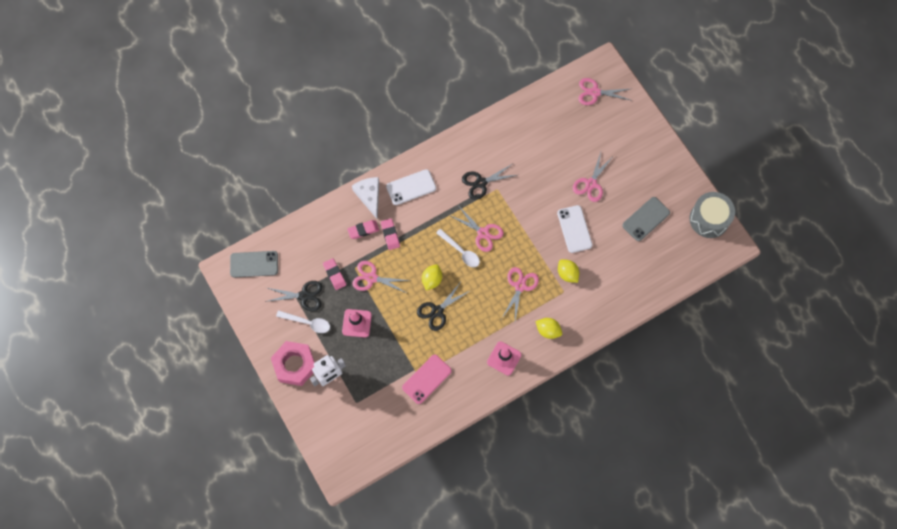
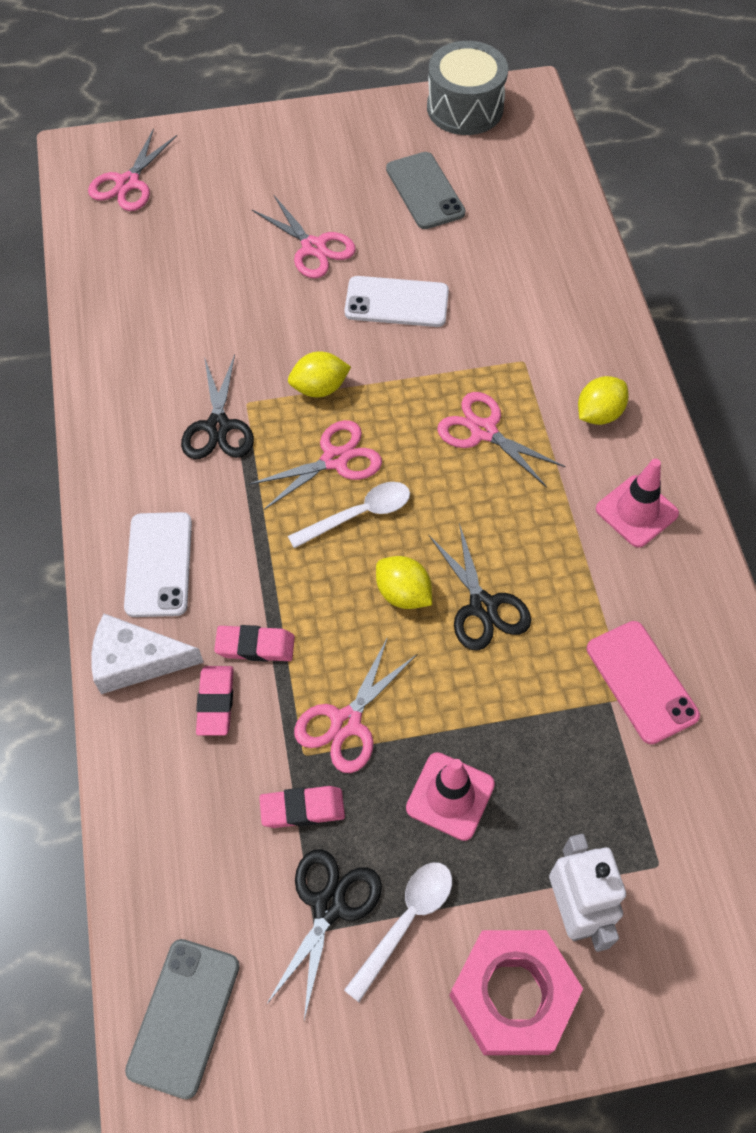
camera: 70 degrees left, 10 degrees down
(567, 274) = (487, 343): yellow lemon -> yellow lemon (319, 388)

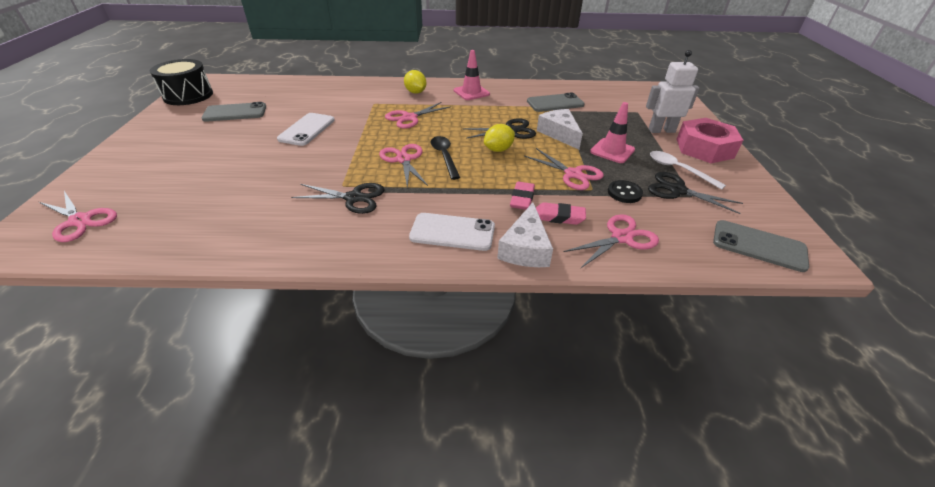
camera: 80 degrees left, 20 degrees down
(302, 809) = (624, 193): pink eraser -> black button
(313, 247) = (238, 150): pink scissors -> pink scissors (621, 238)
(319, 388) = (349, 159): yellow lemon -> none
(359, 514) = (444, 156): white spoon -> black spoon
(465, 108) = (188, 95): grey drum -> black drum
(495, 695) = (559, 134): none -> white cheese
(641, 682) = (555, 103): pink phone -> grey phone

